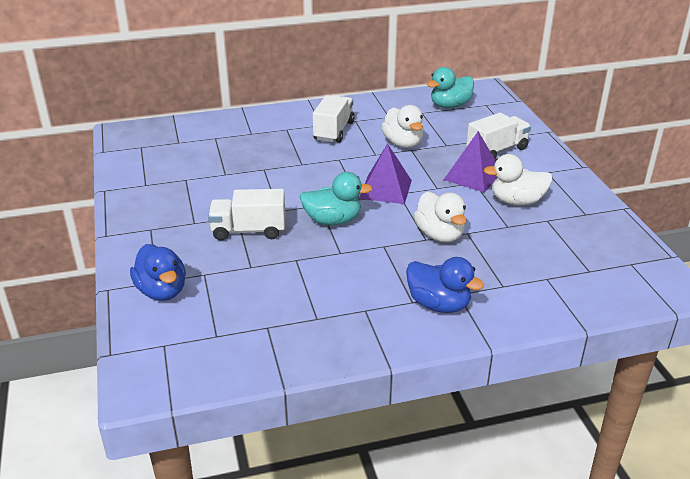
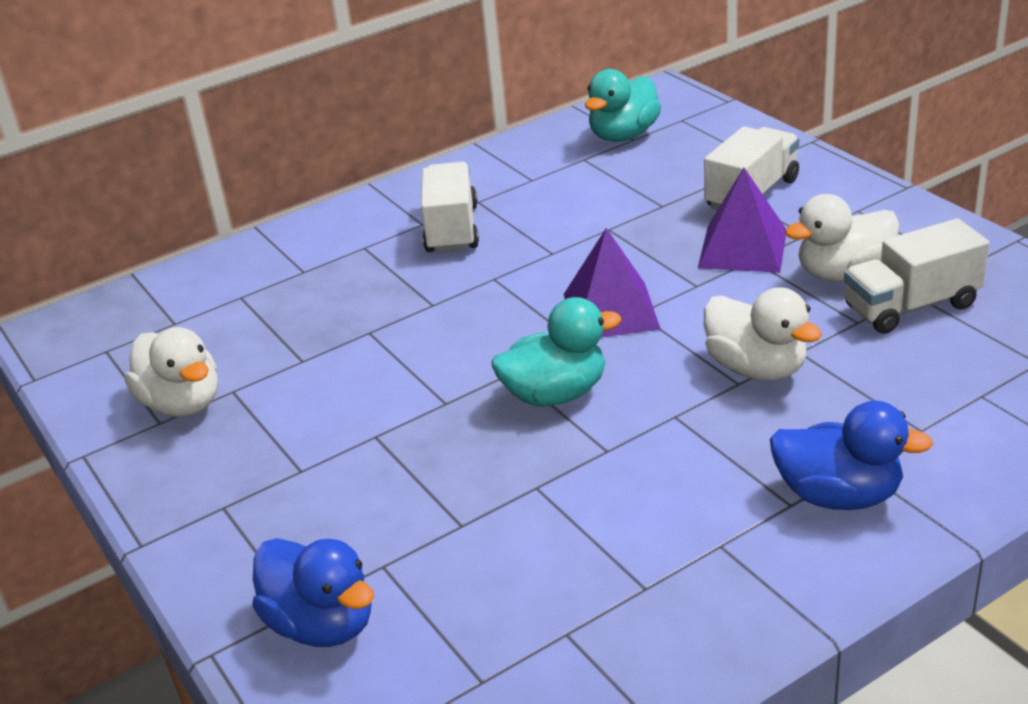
camera: 15 degrees left, 0 degrees up
(249, 230) = (414, 456): white truck -> white truck (911, 306)
(403, 143) = (587, 222): white duck -> white duck (182, 404)

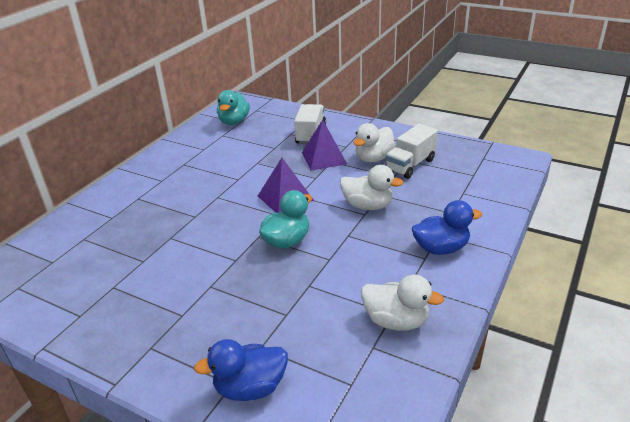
camera: 30 degrees left, 0 degrees up
(182, 404) = (87, 302): white duck -> white duck (396, 321)
(322, 624) = (250, 387): blue duck -> blue duck turned 150 degrees clockwise
(452, 229) = (179, 180): white truck -> none

